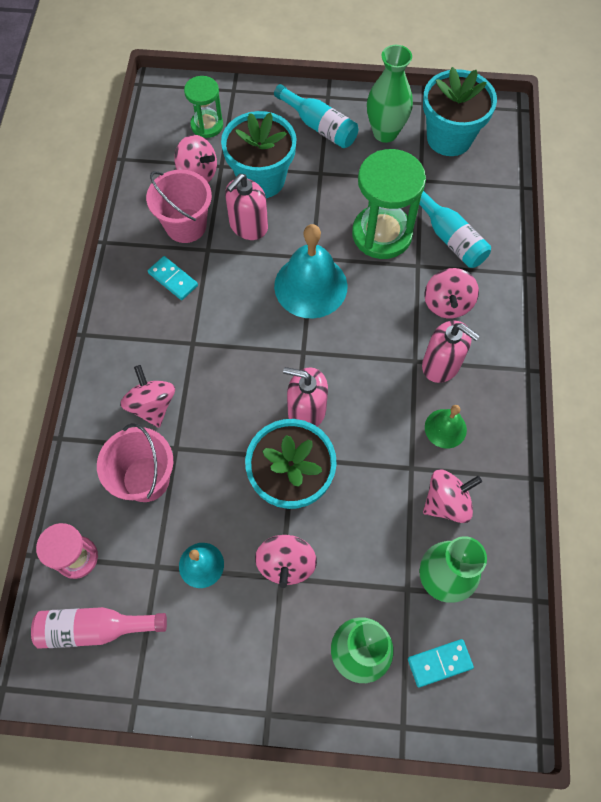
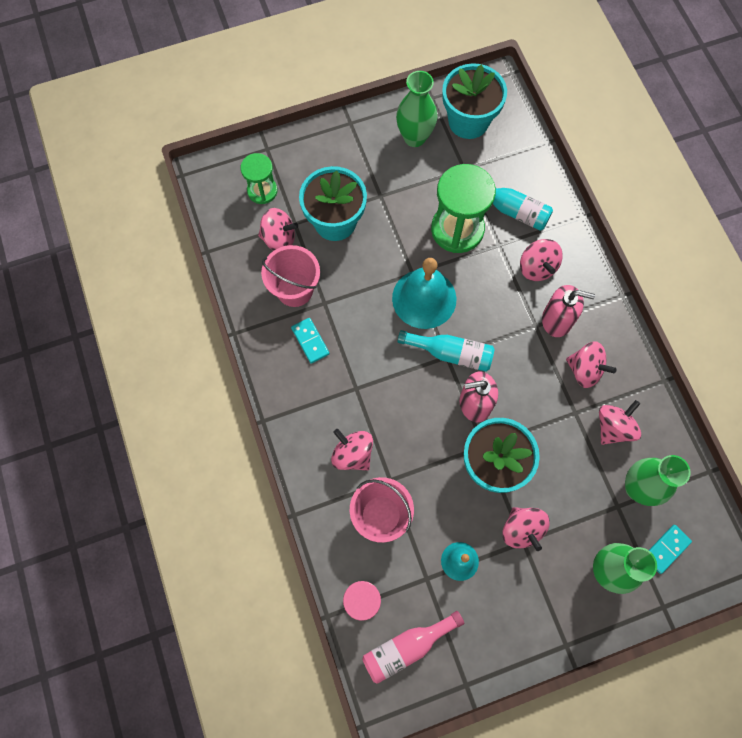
camera: 25 degrees left, 5 degrees up
(173, 279) = (310, 341): turquoise domino -> turquoise domino turned 45 degrees clockwise
(248, 226) = (346, 268): pink soap dispenser -> none
(319, 126) = (357, 153): turquoise bottle -> turquoise bottle (451, 353)
(445, 428) = (585, 370): green bell -> pink spinning top

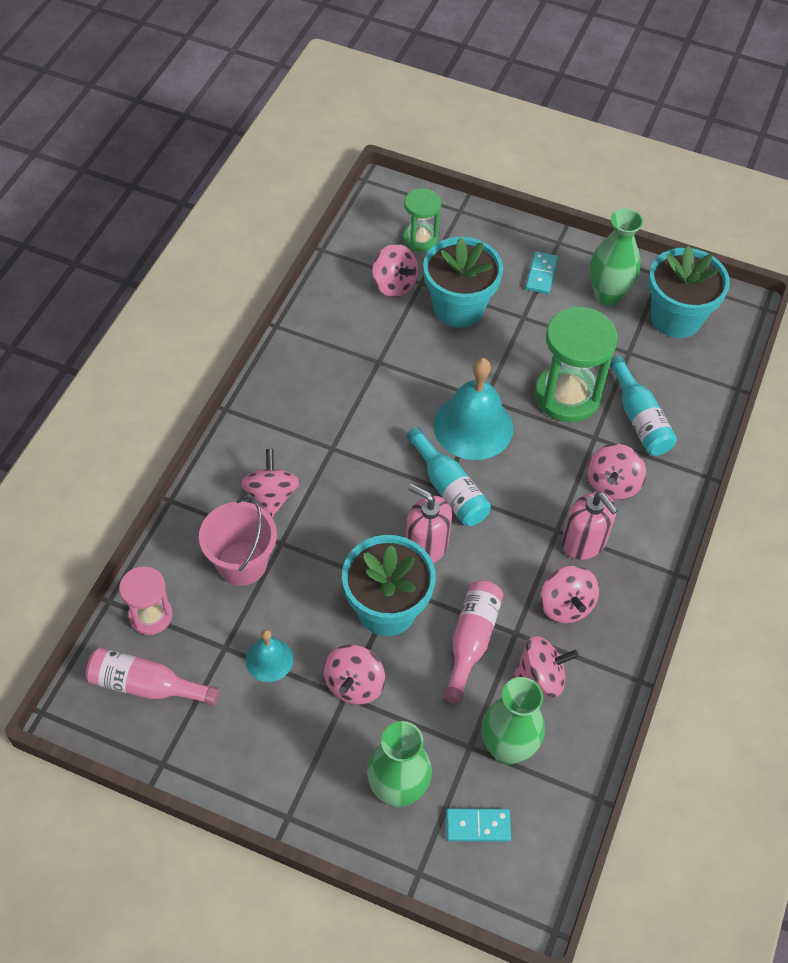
camera: 40 degrees right, 15 degrees down
(294, 289) = (364, 332): pink bucket -> none
(310, 341) = (333, 381): turquoise domino -> turquoise domino (541, 274)
(557, 440) = (471, 641): none -> pink bottle

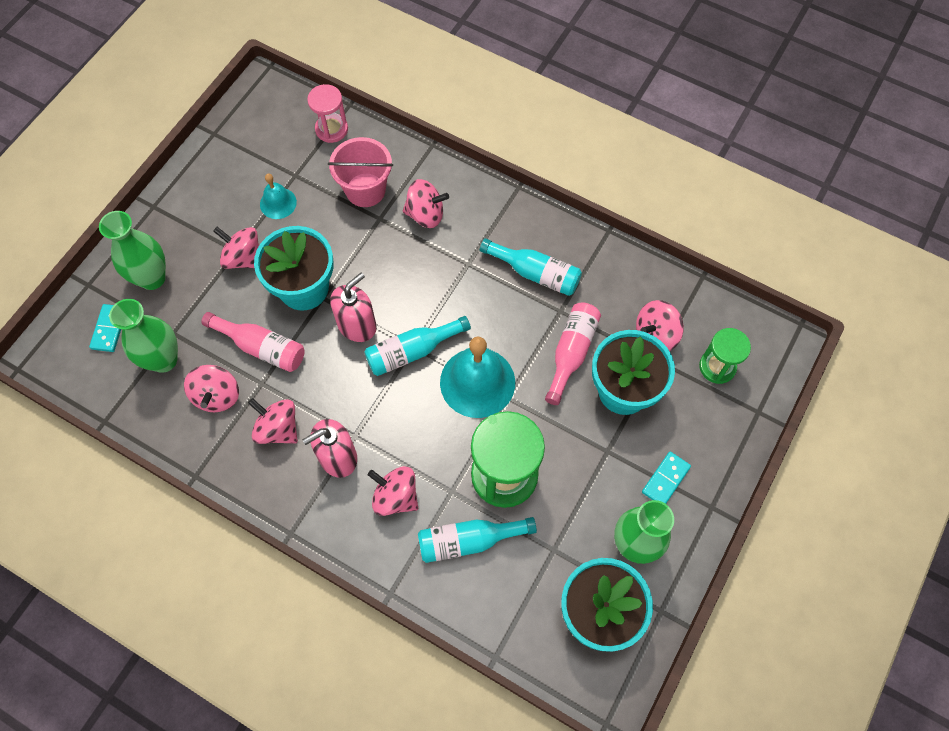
camera: 100 degrees right, 10 degrees up
(146, 685) = (275, 125): pink bottle -> pink bottle (571, 353)
(337, 386) = (535, 273): none -> turquoise bottle
(541, 274) = (665, 479): turquoise domino -> turquoise domino turned 75 degrees counterclockwise
(565, 605) = (278, 429): pink spinning top -> pink spinning top turned 45 degrees clockwise

